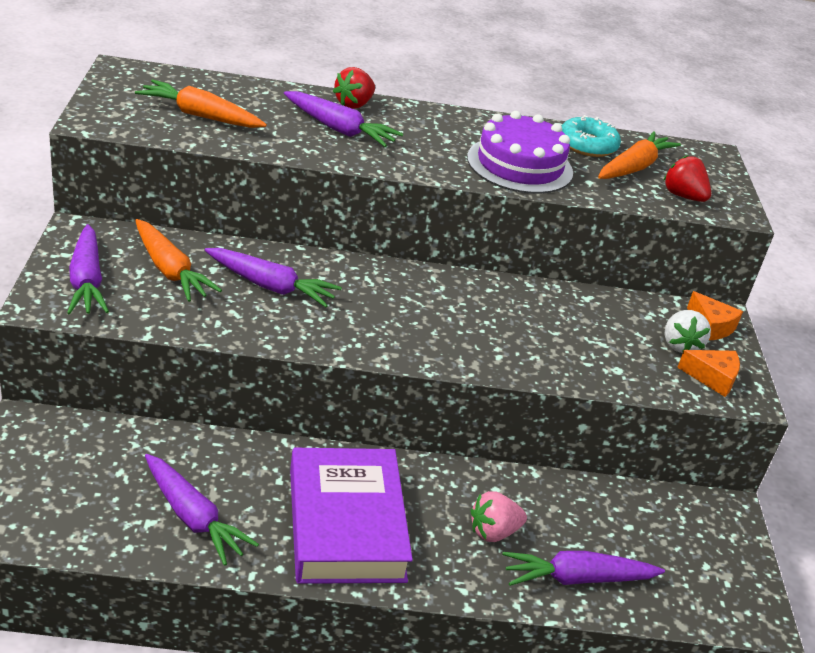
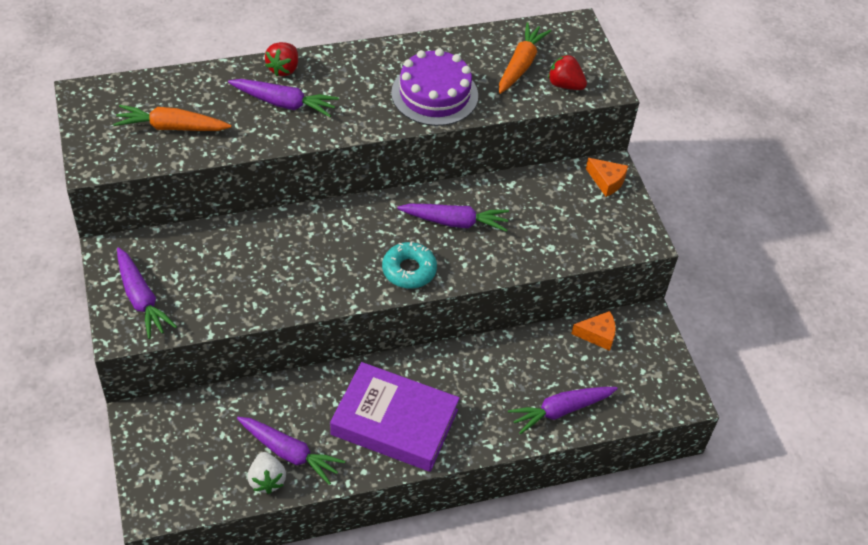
camera: 15 degrees left, 15 degrees up
(170, 270) = (197, 266): orange carrot -> none
(270, 286) = (277, 256): purple carrot -> purple carrot (454, 222)
(346, 524) = (394, 422): purple book -> purple book turned 45 degrees counterclockwise
(493, 532) = (495, 393): pink strawberry -> none
(587, 145) = (479, 51): turquoise donut -> turquoise donut (409, 270)
(680, 345) = (589, 208): white strawberry -> white strawberry (267, 480)
(712, 378) = (618, 231): orange cheese -> orange cheese (597, 335)

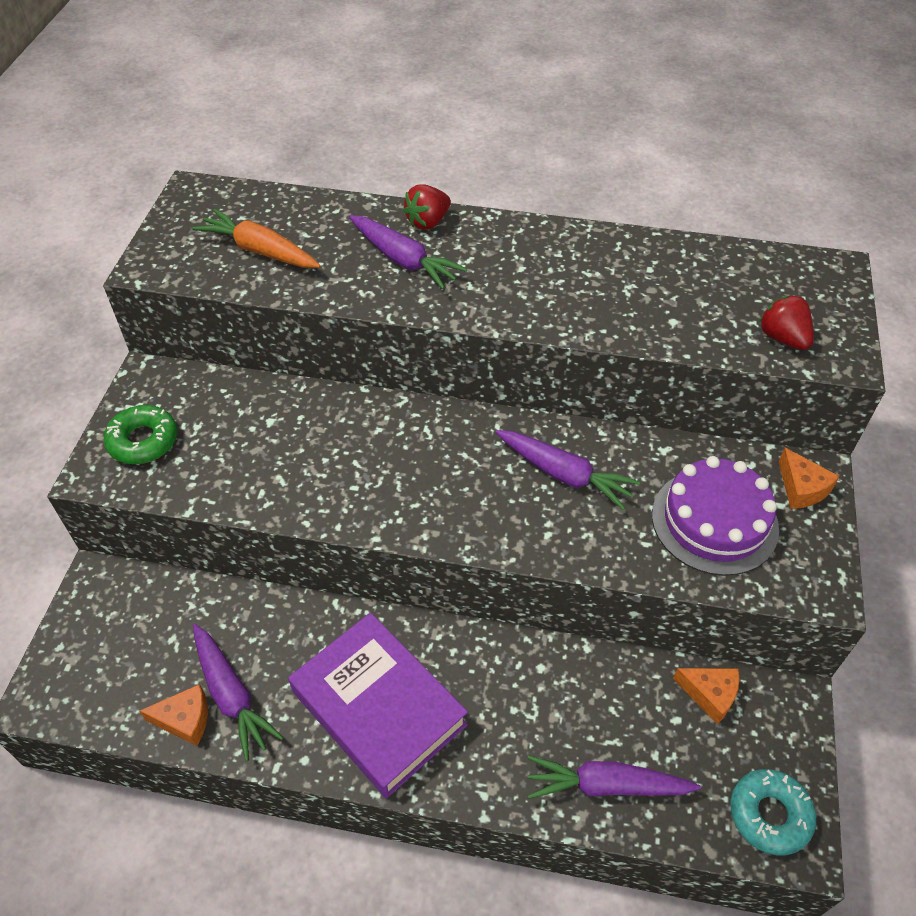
camera: 30 degrees right, 0 degrees up
(141, 299) = (143, 441): purple carrot -> green donut
(267, 480) = (185, 720): white strawberry -> orange cheese
(409, 270) = (471, 516): turquoise donut -> turquoise donut (769, 815)
(434, 94) = (596, 301): purple cake -> purple cake (714, 521)
(520, 65) = (732, 296): orange carrot -> none

